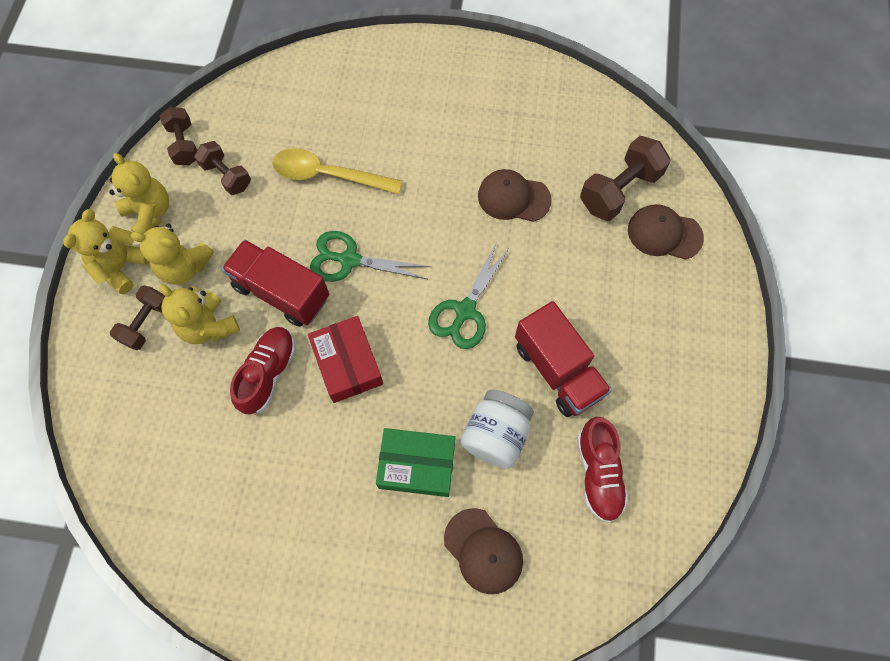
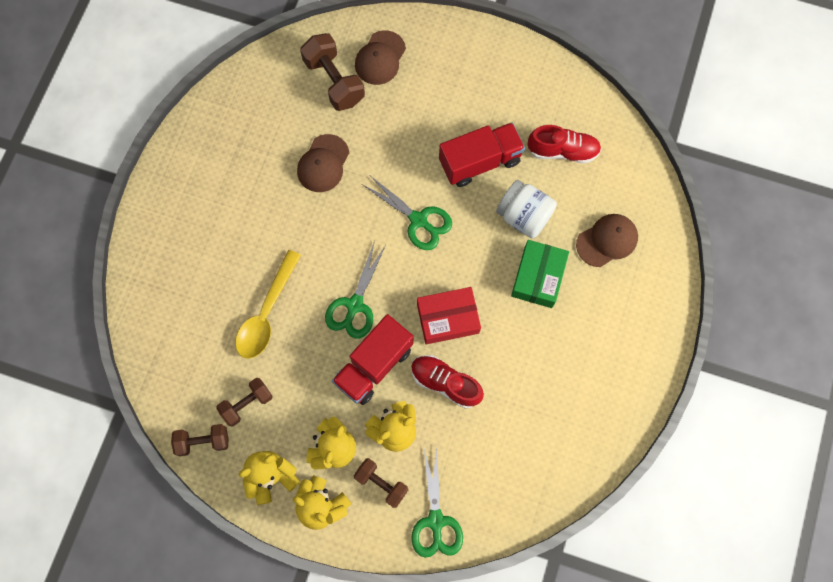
camera: 80 degrees left, 5 degrees up
(105, 388) = (436, 521): none -> green scissors

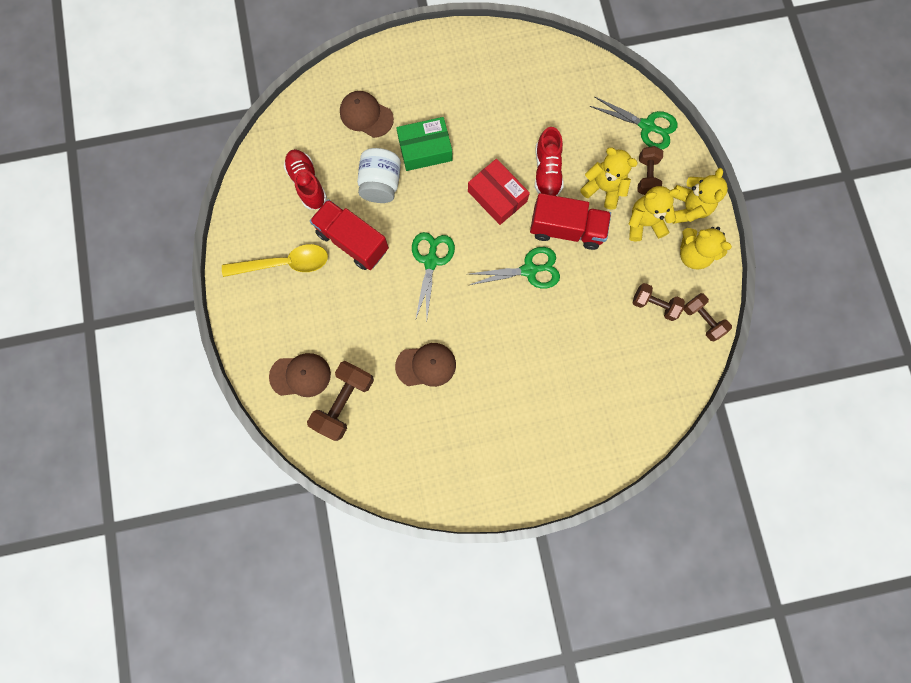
camera: 120 degrees left, 5 degrees up
(266, 313) = (578, 333): yellow spoon -> yellow spoon (285, 263)
(436, 521) = (647, 126): green scissors -> green scissors turned 60 degrees clockwise

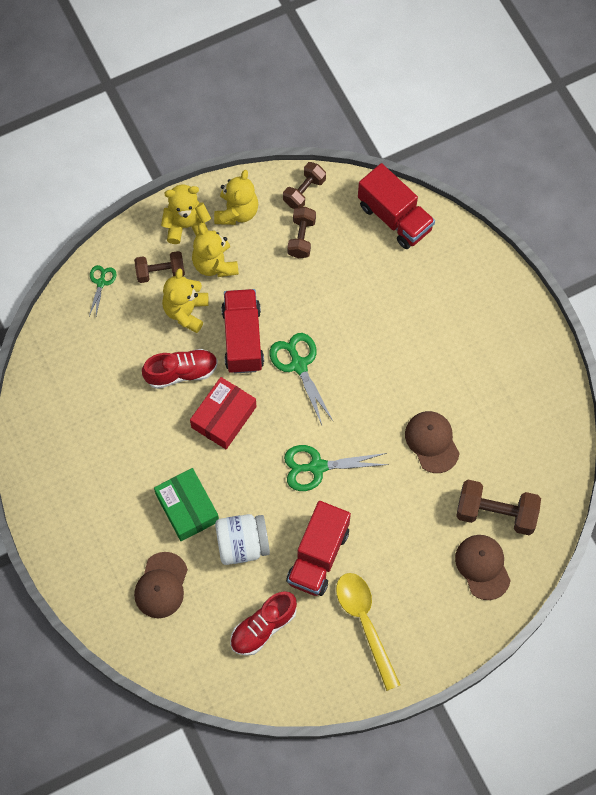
camera: 105 degrees left, 10 degrees down
(647, 126) = (101, 282): green scissors -> green scissors, size x0.58
(657, 396) = (394, 217): none -> red truck

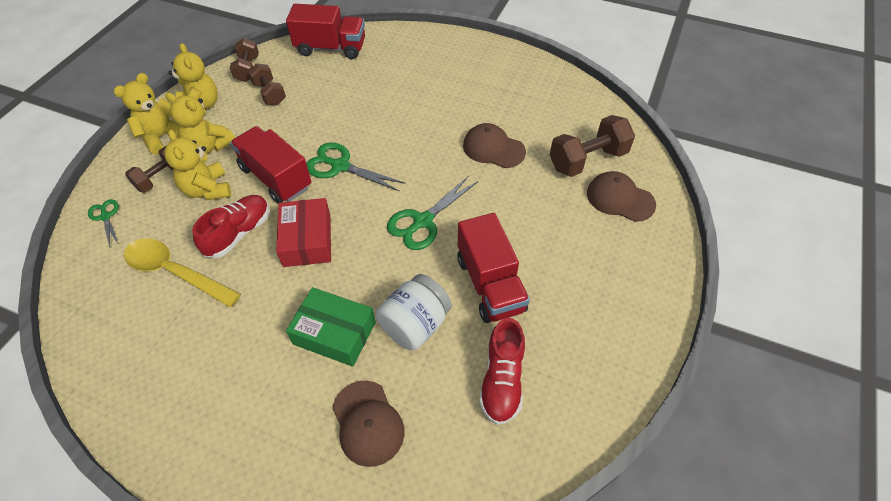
camera: 40 degrees left, 15 degrees down
(365, 623) = (582, 305): yellow spoon -> yellow spoon (175, 272)

